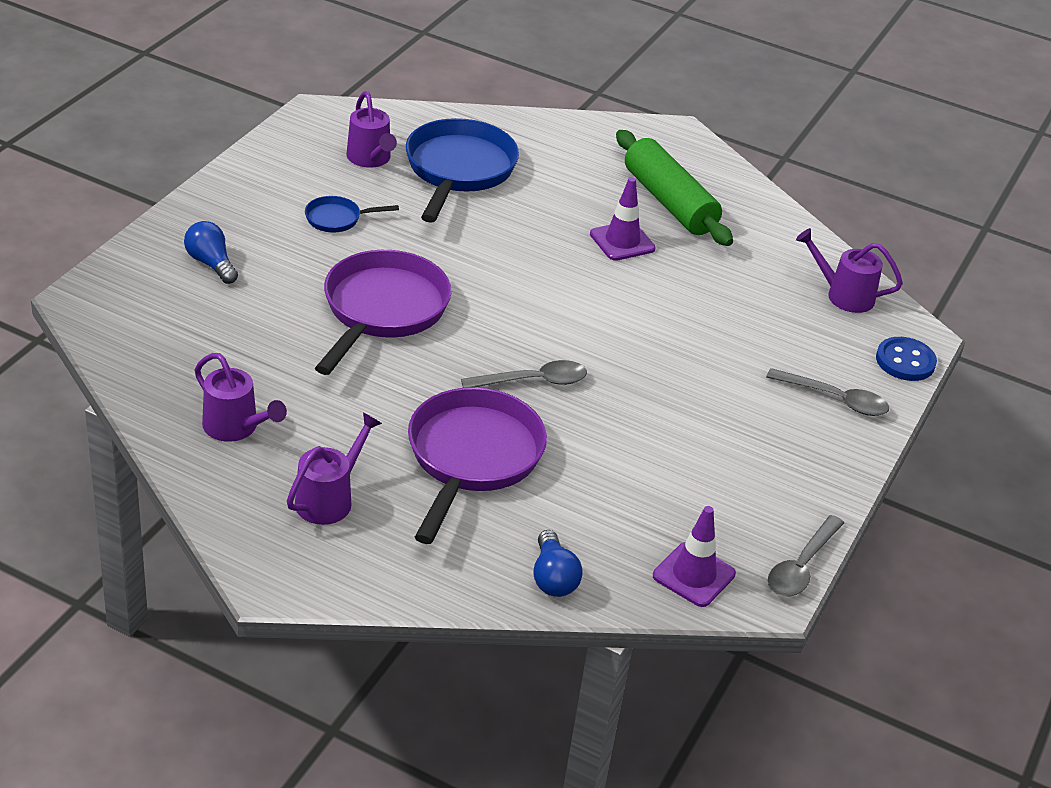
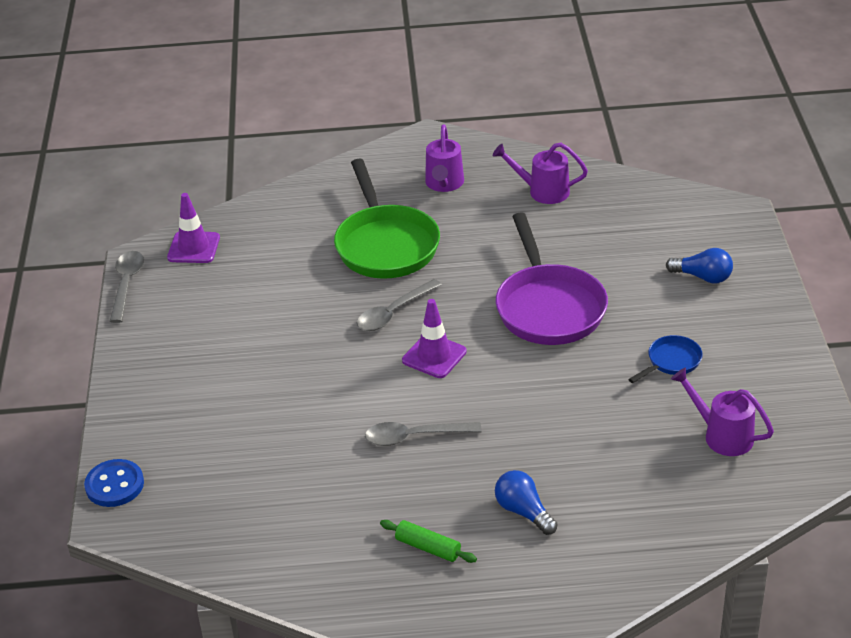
camera: 155 degrees right, 0 degrees up
(458, 170) = (640, 469): blue pan -> none
(472, 458) = (385, 245): purple pan -> green pan
(553, 577) = (277, 207): blue light bulb -> blue light bulb (523, 512)
(622, 241) = (433, 474): purple traffic cone -> purple traffic cone (434, 356)
(669, 202) = (428, 548): green rolling pin -> green rolling pin, size x0.47
(835, 399) = (159, 417): grey spoon -> grey spoon (414, 437)
(843, 295) = (201, 527): purple watering can -> none

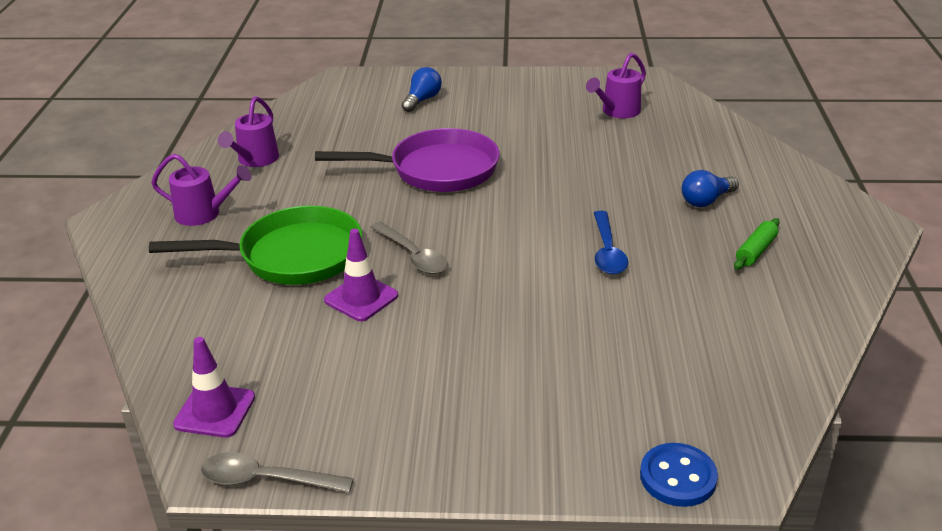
camera: 85 degrees left, 5 degrees down
(414, 437) = (607, 251): grey spoon -> blue spoon
(434, 356) = (490, 234): purple traffic cone -> purple traffic cone (361, 298)
(671, 361) = (526, 122): blue pan -> none

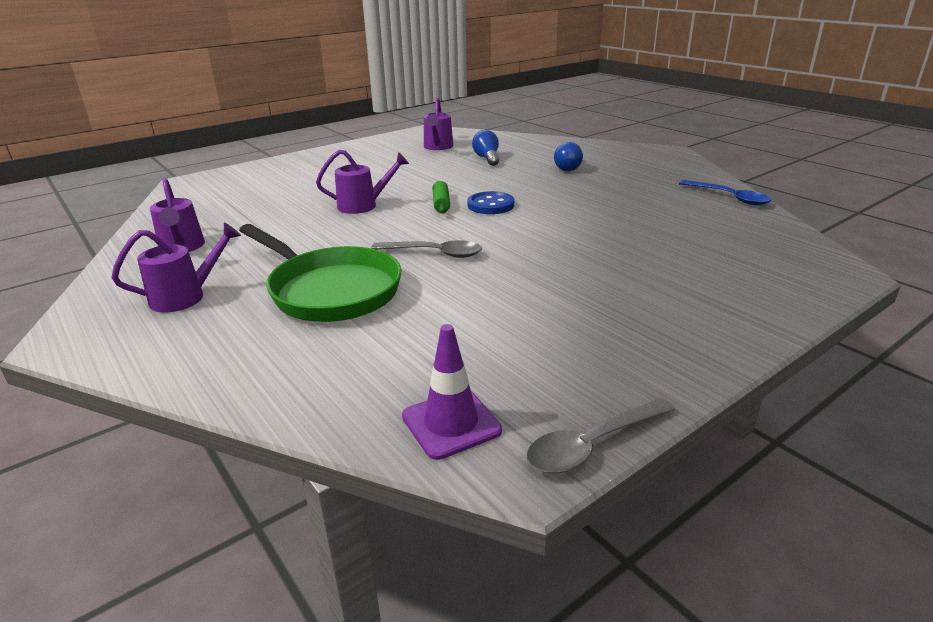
camera: 40 degrees left, 5 degrees down
(292, 256) = (330, 290): green pan -> green pan turned 90 degrees clockwise
(361, 298) = (440, 291): purple traffic cone -> none
(422, 100) = (282, 176): blue light bulb -> blue light bulb (487, 158)
(436, 170) = (364, 205): purple pan -> purple watering can
(607, 251) = (561, 206): blue spoon -> blue spoon (729, 197)
(678, 477) = (820, 288): blue button -> blue button (490, 205)
(756, 251) = (638, 178): green rolling pin -> green rolling pin (441, 204)

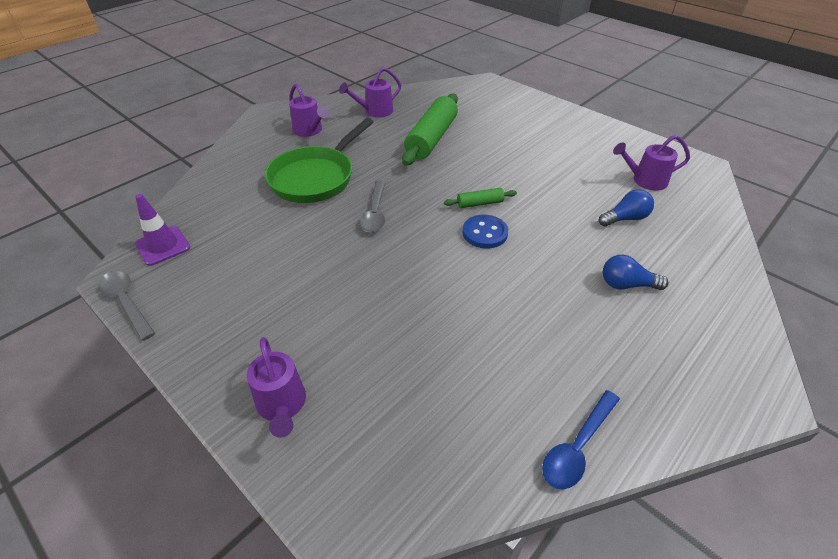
camera: 80 degrees right, 15 degrees up
(293, 217) = (432, 138): none -> green rolling pin
(364, 205) = (463, 164): purple watering can -> purple watering can (282, 406)

